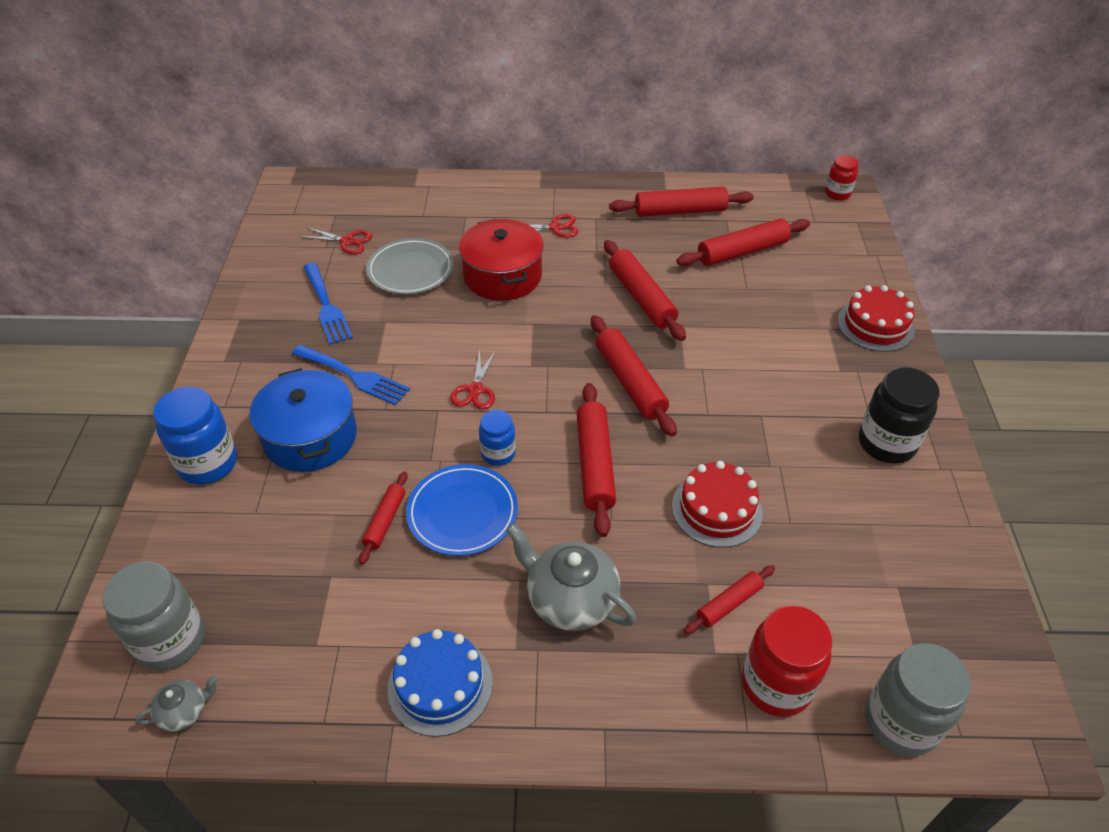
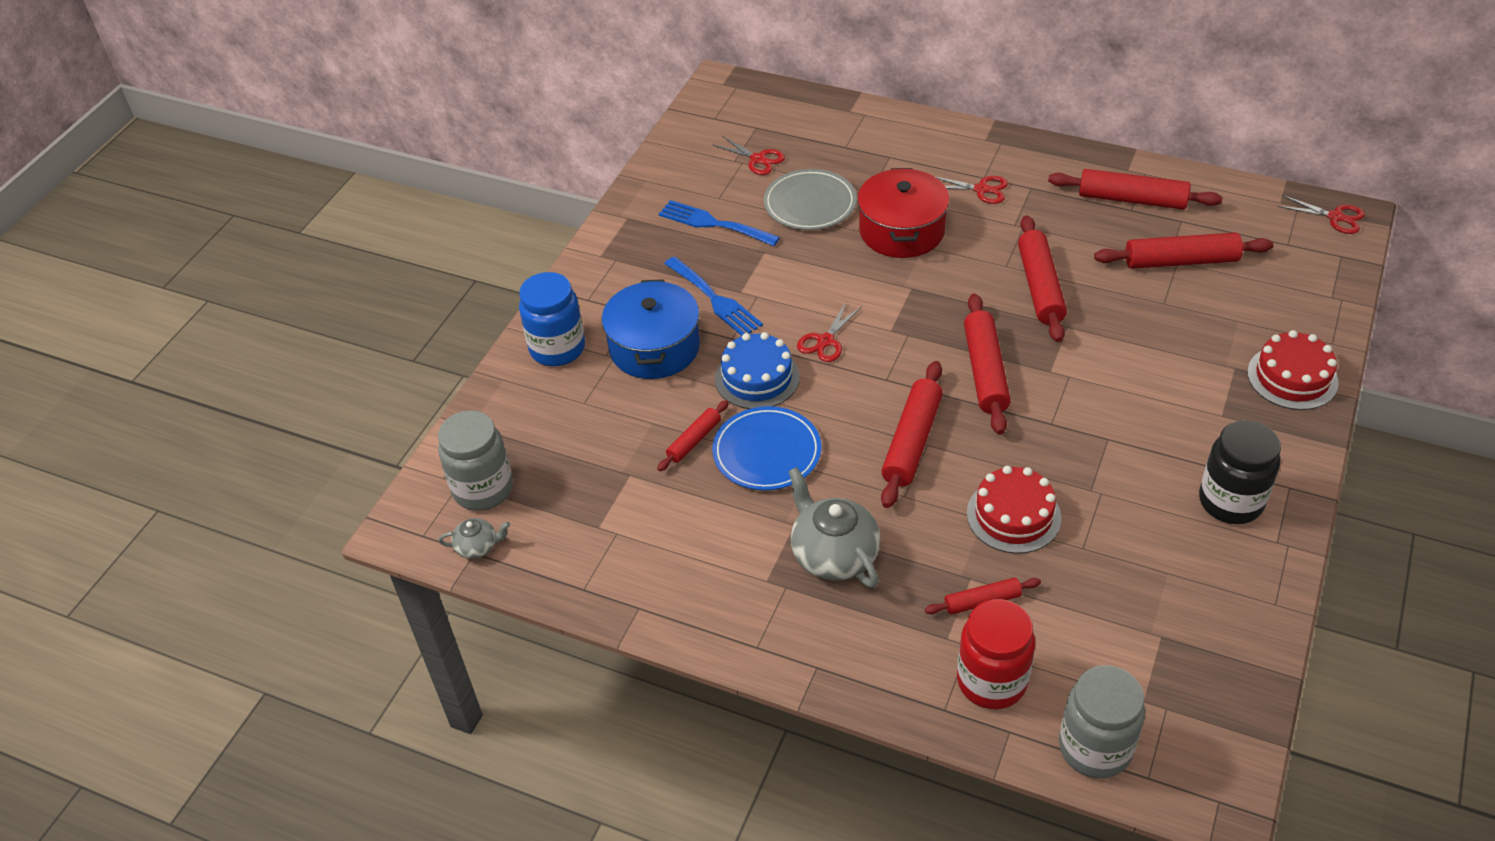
camera: 25 degrees right, 0 degrees up
(327, 306) = (713, 224): blue fork -> blue fork turned 120 degrees clockwise
(440, 685) = (689, 589): blue cake -> blue cake (757, 378)
(498, 454) = (822, 407): blue jar -> none
(837, 194) = (1335, 217): red jar -> red scissors

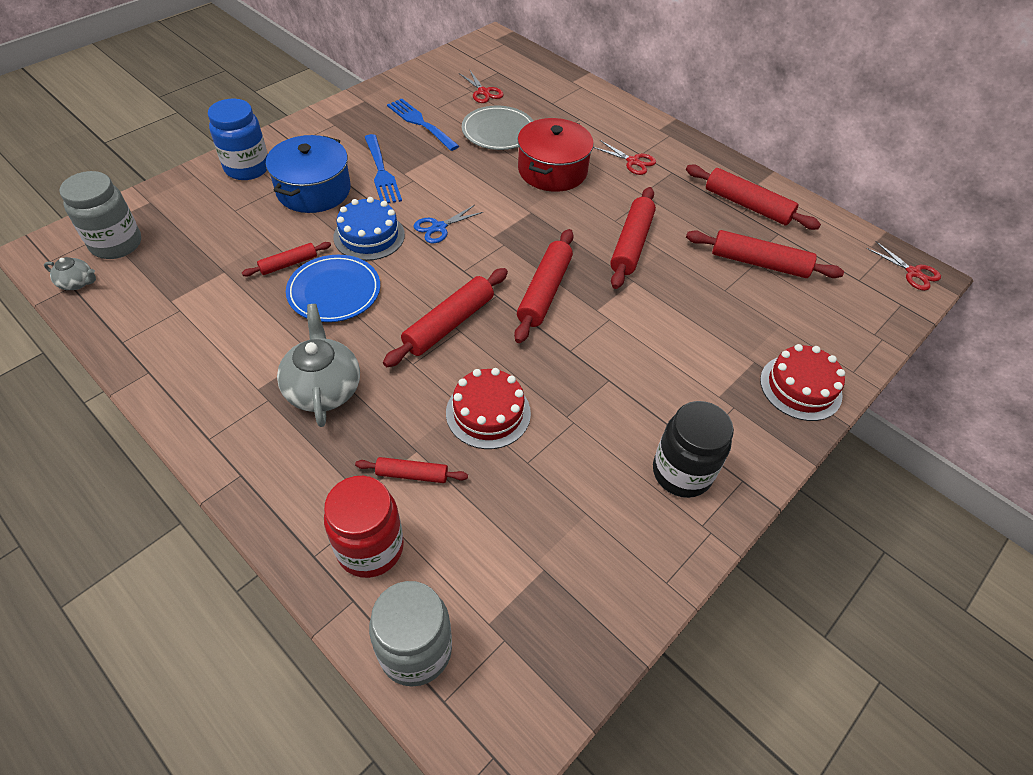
camera: 15 degrees right, 5 degrees up
(825, 341) = (439, 227): red scissors -> blue scissors

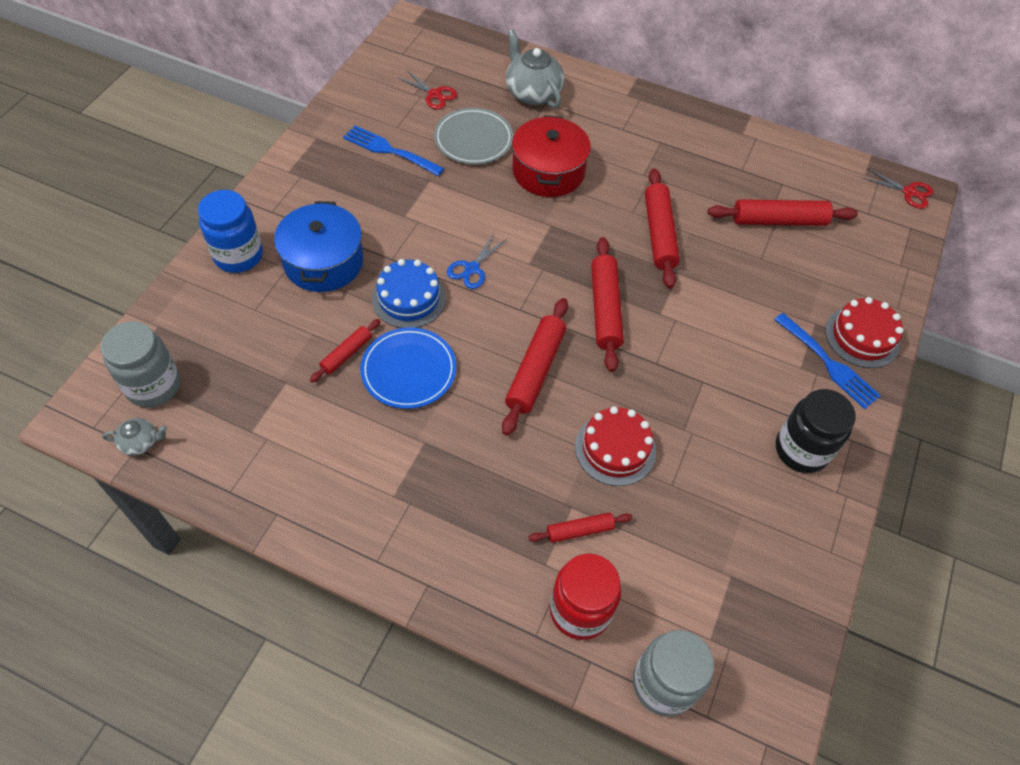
camera: 20 degrees left, 5 degrees up
(323, 388) = (455, 474): grey teapot -> grey teapot (532, 93)
(381, 172) = (381, 221): blue fork -> blue fork (829, 363)
(633, 161) = (619, 140): red scissors -> none
(747, 205) = (743, 160): red rolling pin -> none

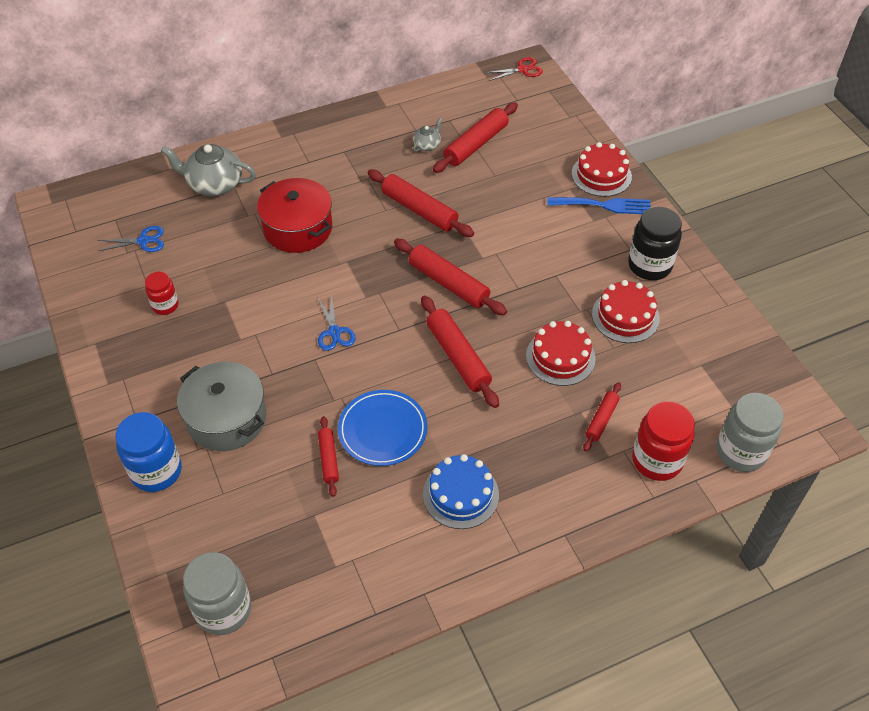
camera: 45 degrees left, 5 degrees down
(141, 442) = (269, 651): grey teapot -> grey teapot (427, 145)
(323, 262) = (226, 418): blue pot -> grey pot
(389, 150) = (165, 305): blue fork -> red jar
(409, 298) = (319, 387): blue cake -> blue cake (460, 494)
(434, 95) = (143, 241): red scissors -> blue scissors
(473, 139) = (216, 249): grey plate -> none
(718, 470) = (625, 316): none -> red cake

